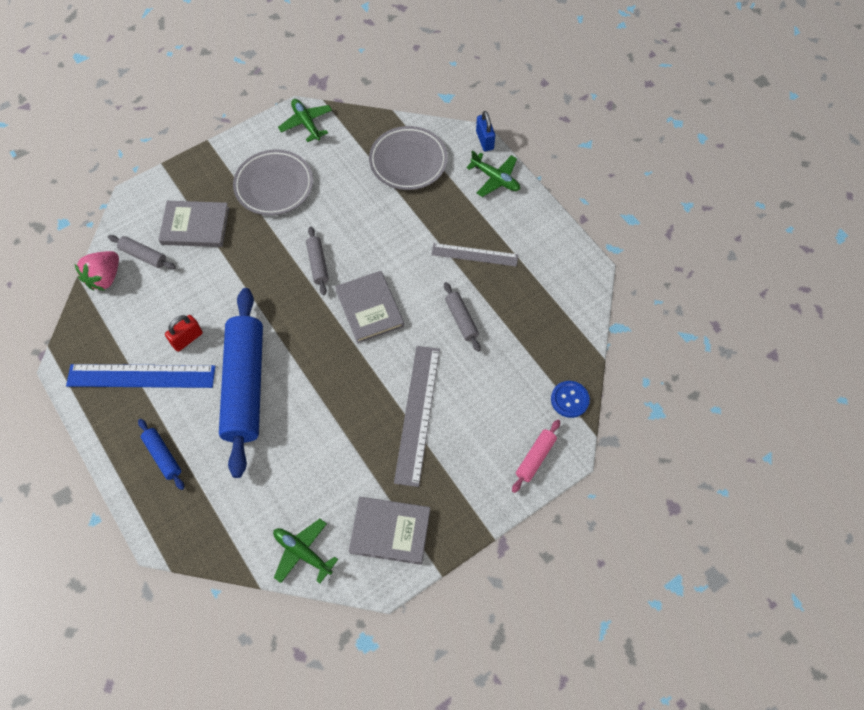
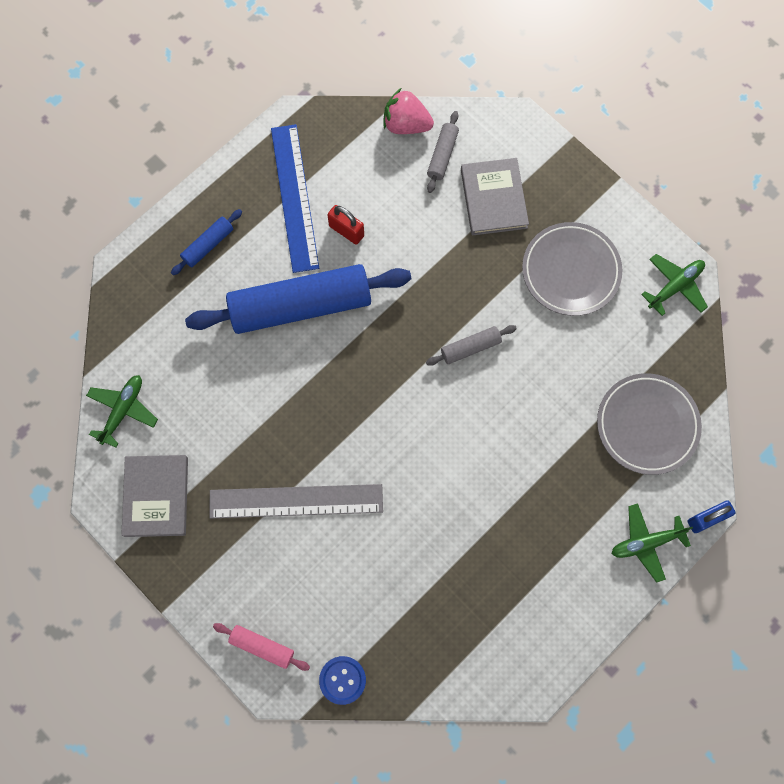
camera: 80 degrees right, 10 degrees up
(369, 308) = (422, 420): grey book -> none
(461, 319) = (427, 531): grey rolling pin -> none
(474, 254) = (523, 533): grey ruler -> none
(495, 179) = (646, 543): green plane -> green plane turned 45 degrees clockwise

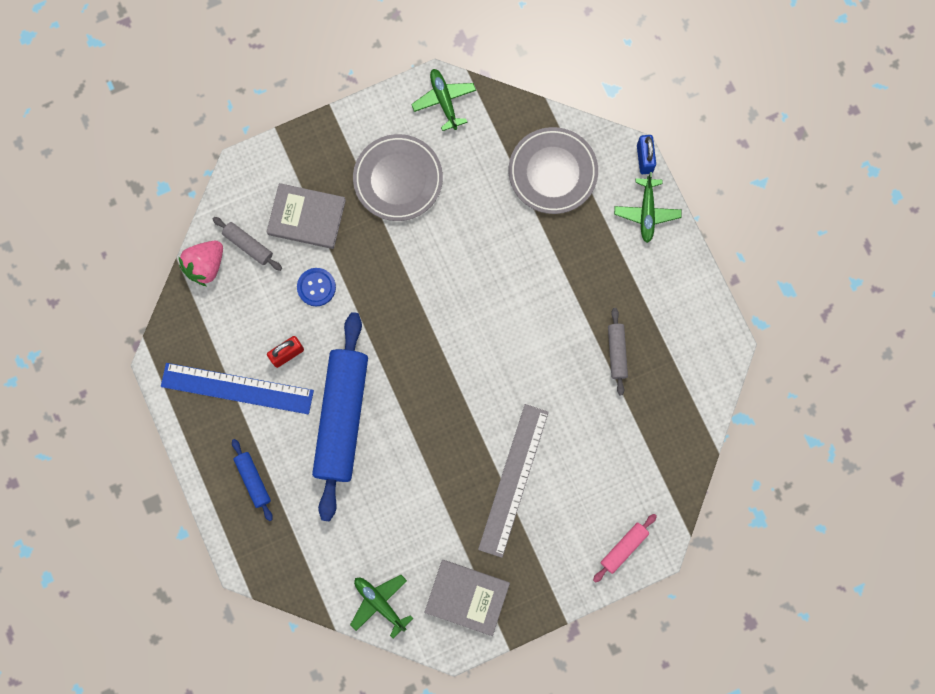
camera: 70 degrees left, 5 degrees up
(342, 680) = (672, 492): blue button -> blue button (316, 287)
(470, 348) = (434, 288): grey rolling pin -> grey rolling pin (617, 352)

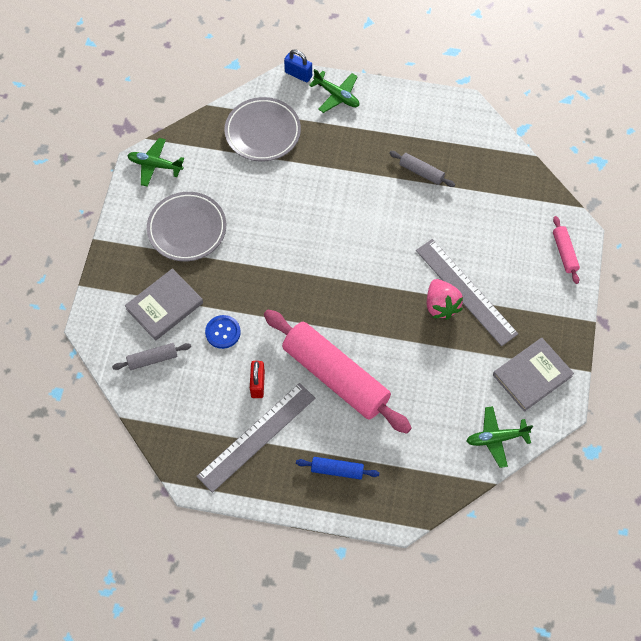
camera: 55 degrees left, 15 degrees down
(205, 266) = (143, 399): pink strawberry -> pink strawberry (441, 305)
(237, 388) = (256, 436): blue ruler -> grey ruler
(342, 418) = (335, 376): blue rolling pin -> pink rolling pin

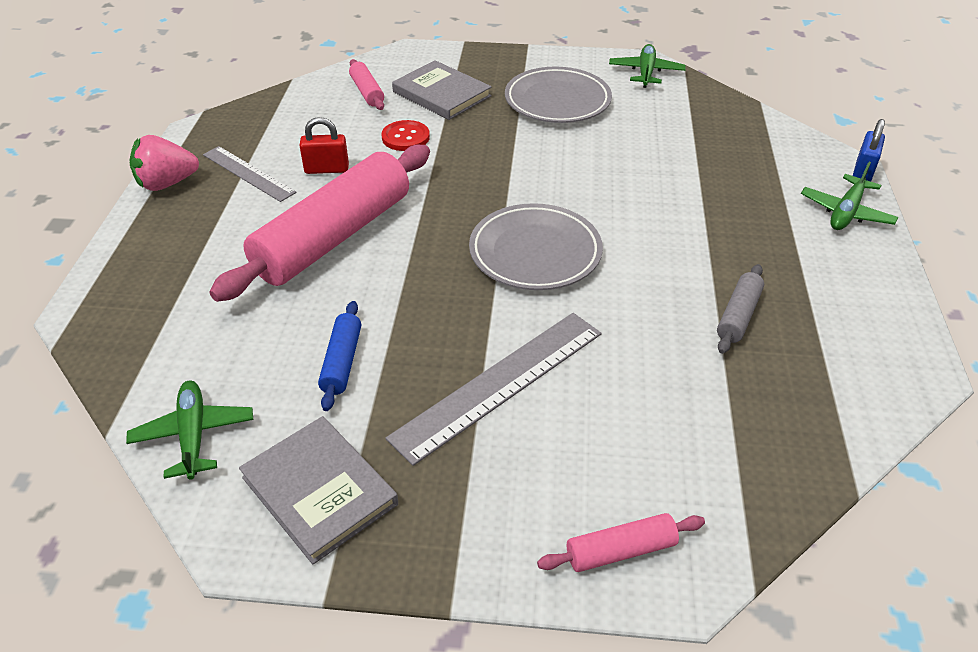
camera: 85 degrees right, 20 degrees down
(152, 359) = (367, 92): grey rolling pin -> pink rolling pin
(223, 332) = (405, 137): blue button -> red button
(256, 436) = (248, 173): grey ruler -> grey ruler, size x0.63
(262, 132) = (738, 148): grey plate -> grey plate (535, 252)
(337, 470) = (181, 246): blue rolling pin -> blue rolling pin (342, 362)
(441, 305) = (466, 351): pink strawberry -> pink strawberry (167, 183)

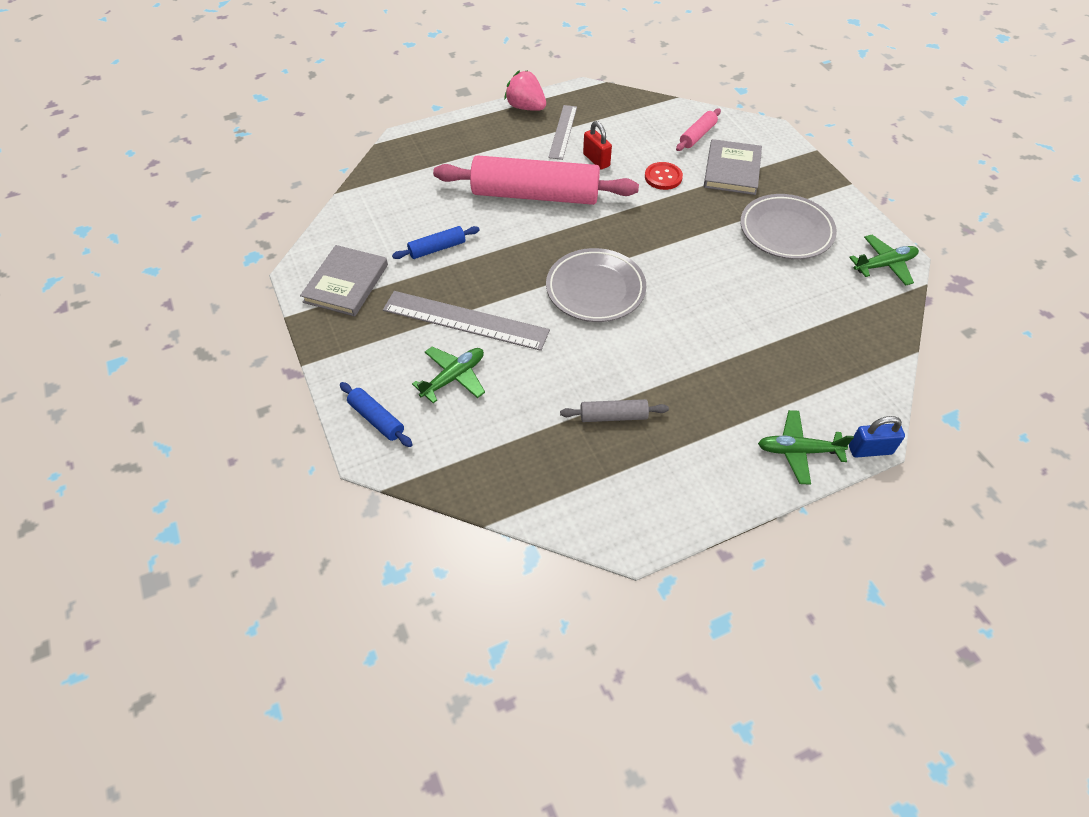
camera: 60 degrees right, 10 degrees up
(193, 435) = (352, 221): green plane -> green plane (453, 377)
(620, 550) = (376, 419): pink rolling pin -> blue rolling pin

